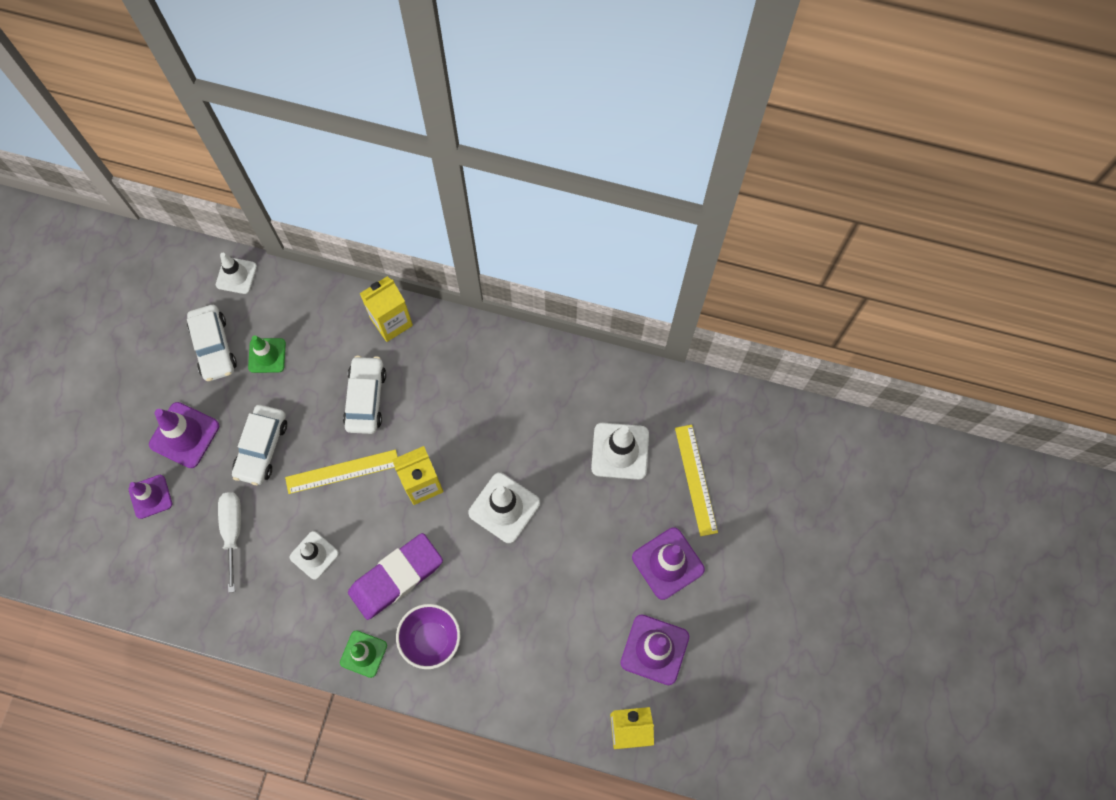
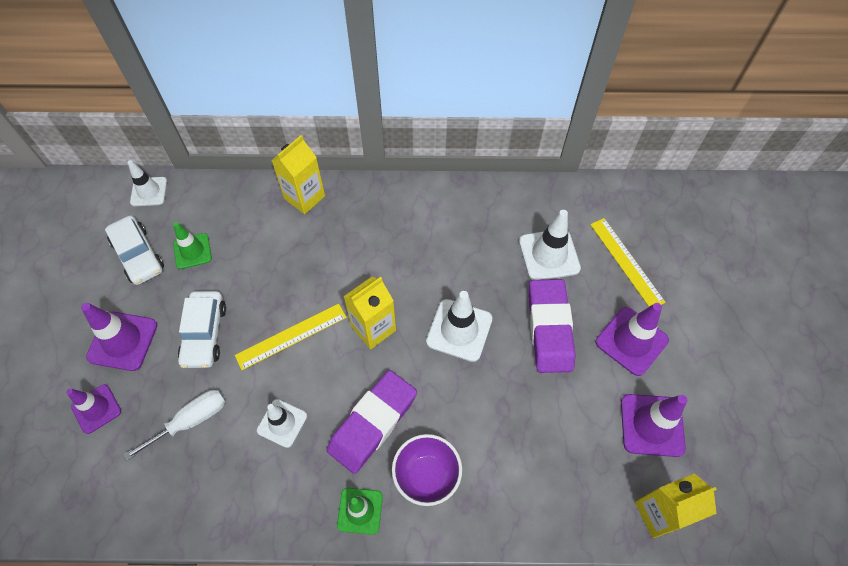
camera: 15 degrees left, 10 degrees down
(233, 531) = (191, 421): white screwdriver -> white screwdriver turned 75 degrees clockwise
(366, 398) = (297, 266): white car -> none
(592, 529) = (549, 328): none -> purple eraser

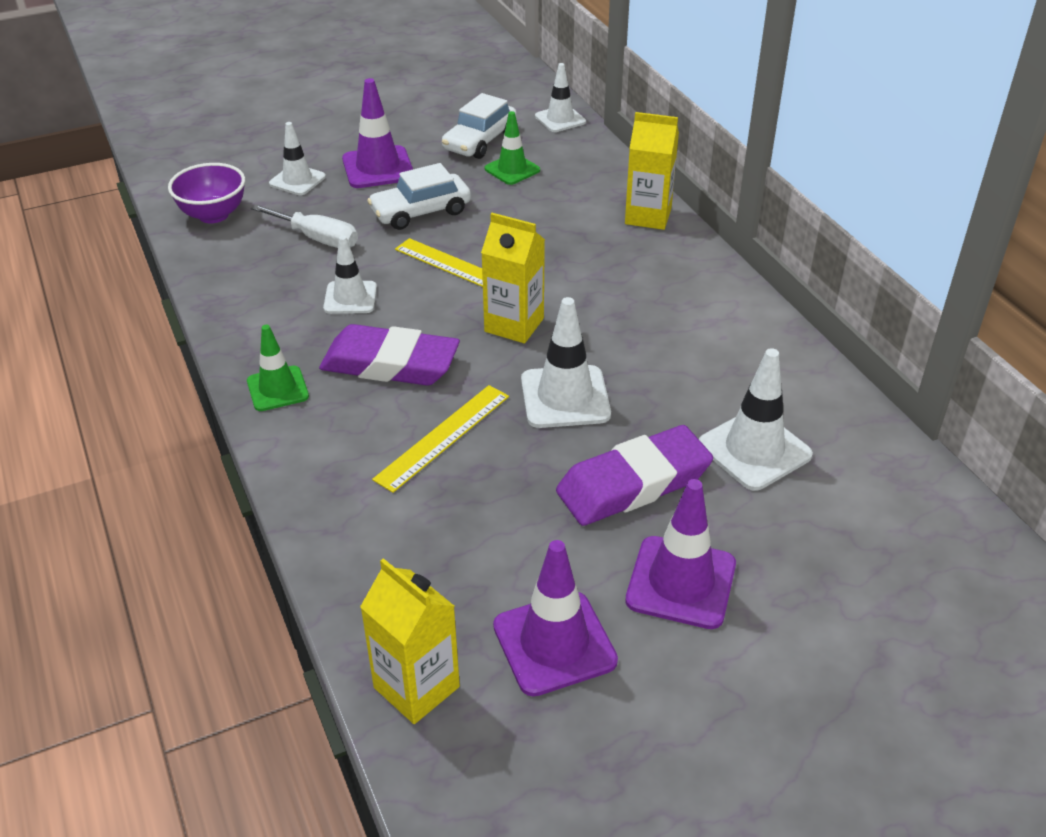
camera: 65 degrees right, 20 degrees down
(96, 409) = (297, 180): purple traffic cone -> white traffic cone
(426, 476) = (348, 429): purple bowl -> purple bowl (213, 215)
(626, 262) = (818, 540): yellow ruler -> yellow ruler (443, 437)

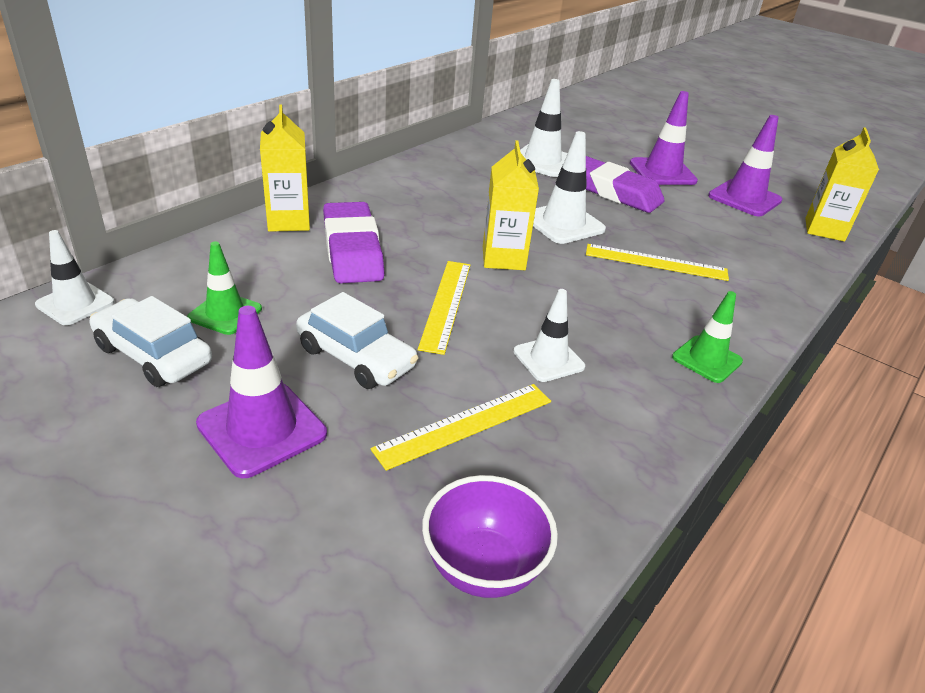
camera: 120 degrees left, 5 degrees down
(297, 180) = (334, 506): white traffic cone -> none
(317, 238) = (465, 424): white screwdriver -> yellow ruler
(390, 364) = (611, 307): purple eraser -> purple eraser (352, 250)
(480, 141) = (153, 355): white car -> white car turned 150 degrees counterclockwise

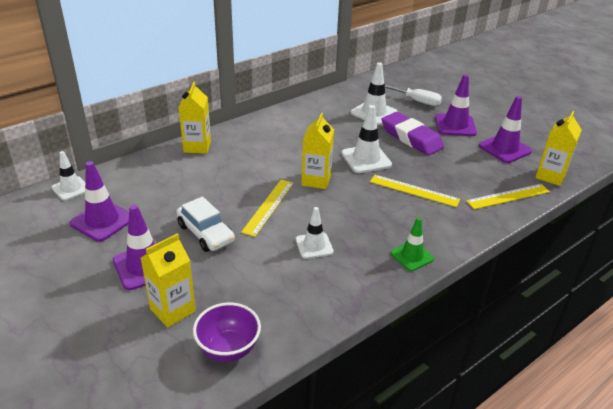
camera: 15 degrees right, 0 degrees up
(153, 355) = (102, 221): white car -> purple traffic cone
(225, 313) = (145, 201): green traffic cone -> none
(346, 505) = (172, 310): none -> yellow carton
(352, 250) = (227, 168): purple eraser -> none
(465, 424) = (250, 277): yellow ruler -> yellow ruler (508, 196)
(595, 144) = (417, 101): none -> white screwdriver

